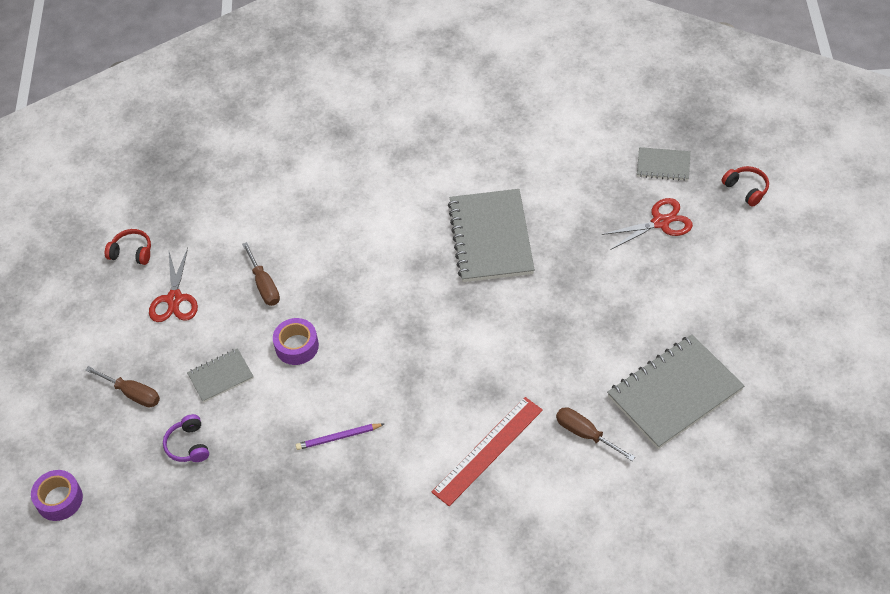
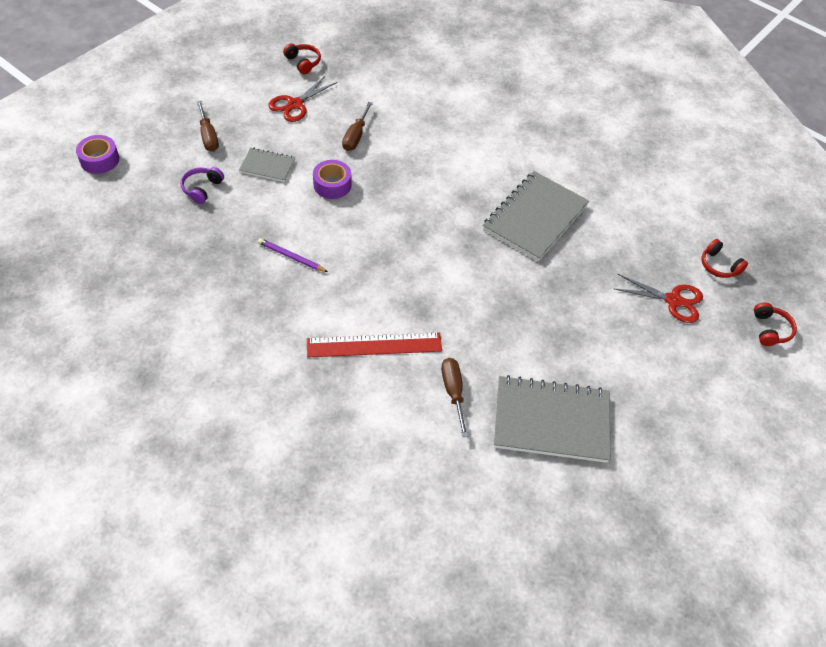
camera: 35 degrees right, 0 degrees up
(663, 165) = (719, 265): grey notebook -> red headphones

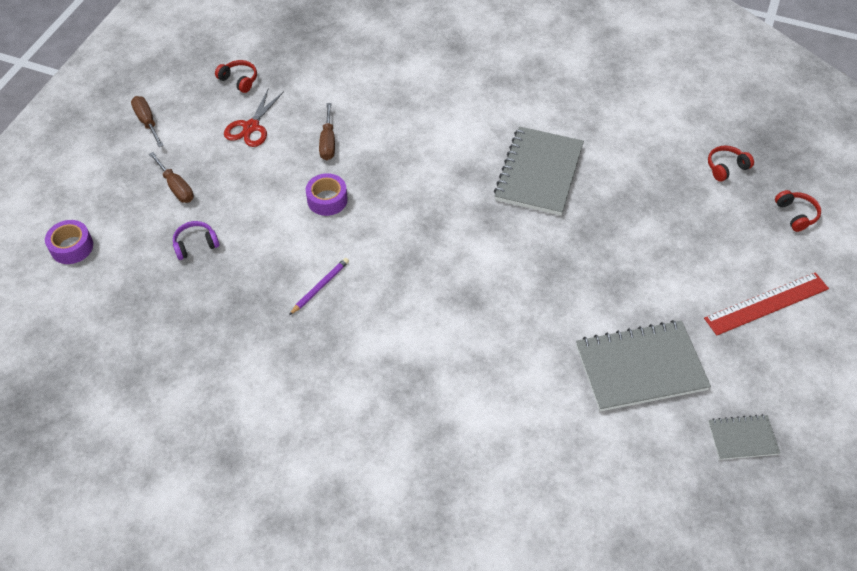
camera: 15 degrees left, 0 degrees up
(202, 188) = (195, 244): purple headphones -> purple headphones turned 60 degrees clockwise
(267, 166) = (252, 200): grey notebook -> grey notebook (742, 438)
(291, 257) = (320, 287): purple pencil -> purple pencil turned 120 degrees clockwise
(374, 345) = (442, 349): red ruler -> red ruler (766, 303)
(453, 392) = (538, 371): brown screwdriver -> brown screwdriver (147, 122)
(673, 300) = (700, 214): red scissors -> none
(719, 265) = (726, 167): red headphones -> red headphones turned 120 degrees clockwise

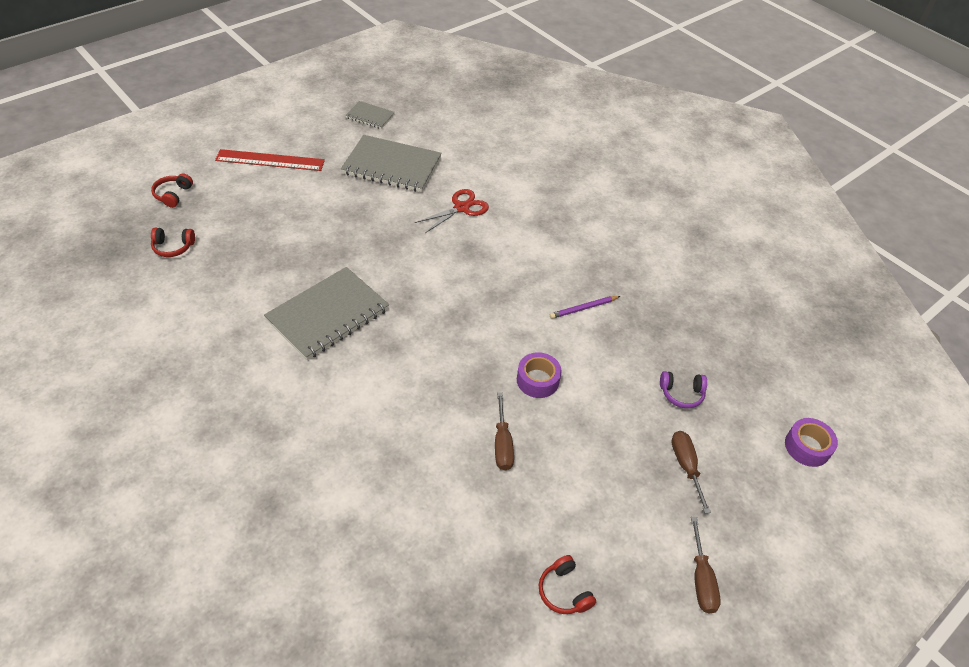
camera: 155 degrees left, 5 degrees down
(251, 127) = (577, 506): red scissors -> red scissors (461, 208)
(328, 142) = (502, 444): brown screwdriver -> brown screwdriver turned 150 degrees clockwise

